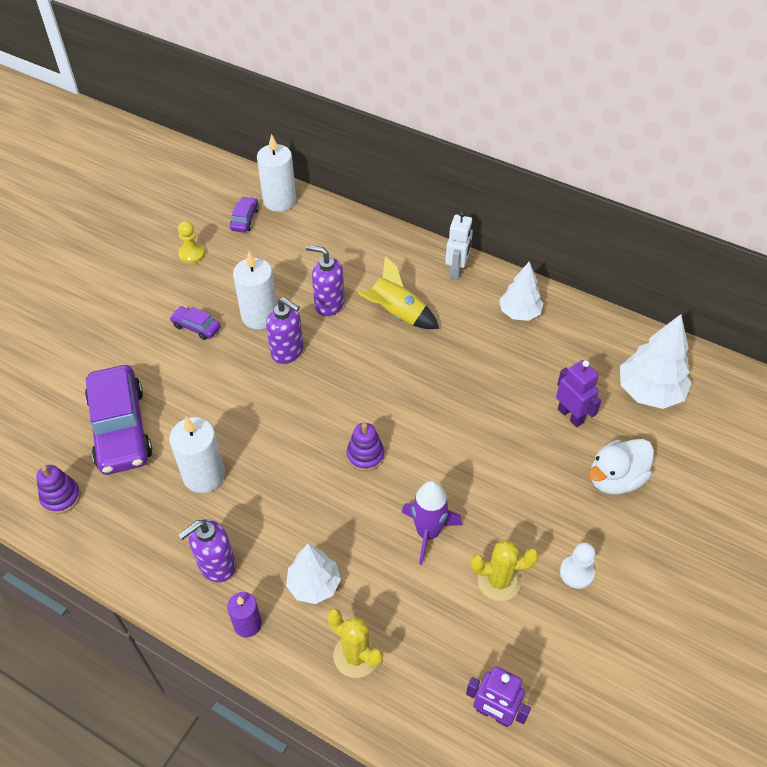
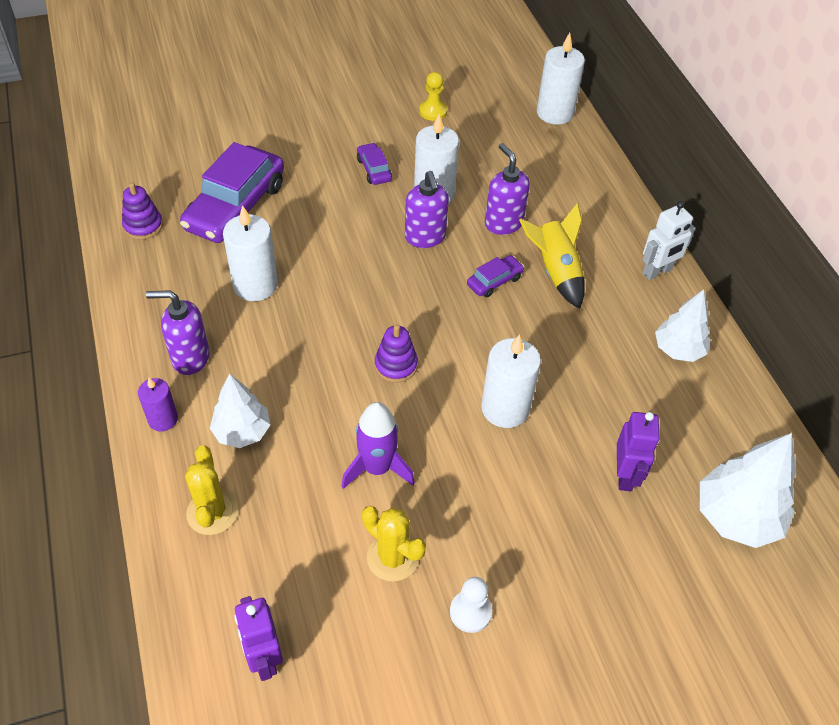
camera: 40 degrees right, 0 degrees up
(245, 219) = (507, 110): purple car -> purple car (494, 281)
(462, 429) = (505, 408): none -> white candle
(615, 479) = (605, 565): white duck -> none

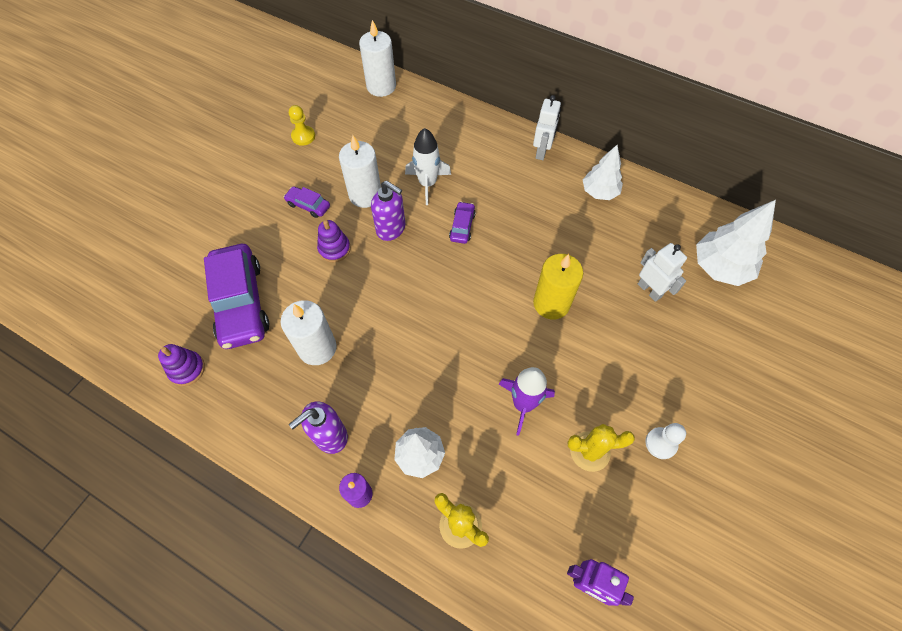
camera: 40 degrees left, 10 degrees up
(396, 365) = (464, 328): purple stacking toy -> purple stacking toy (334, 249)
(503, 223) = (427, 184): purple soap dispenser -> white rocket
(505, 408) = (551, 303): white candle -> yellow candle
(555, 271) = (489, 193): yellow rocket -> none
(625, 475) = (649, 290): purple robot -> white robot

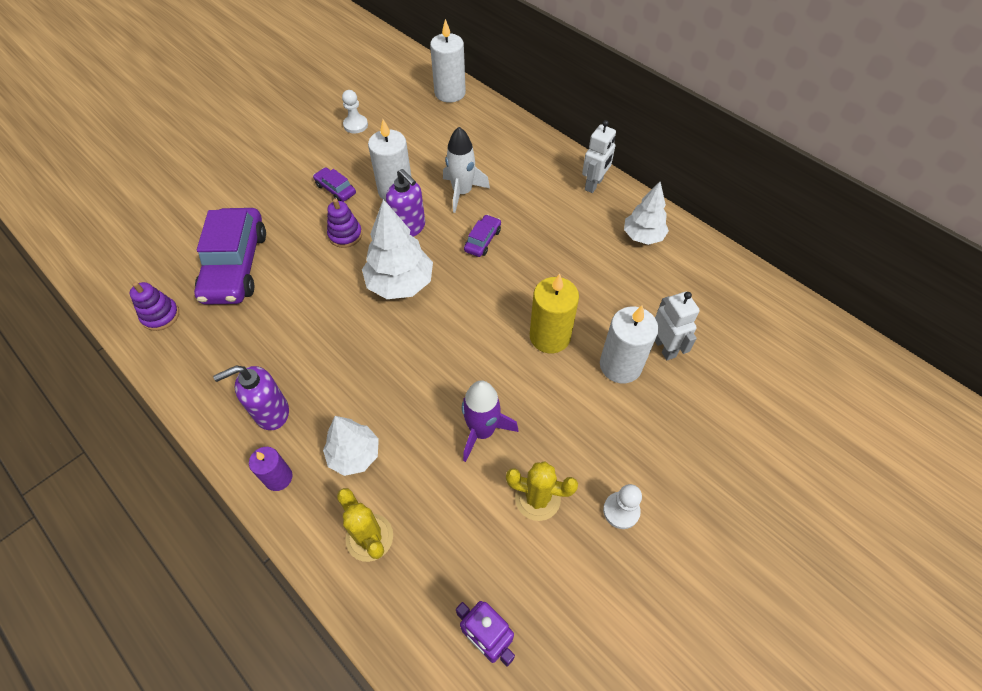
camera: 15 degrees right, 5 degrees down
(303, 136) = (355, 125): yellow pawn -> white pawn
(317, 348) = (292, 325): white candle -> white candle (620, 365)
(720, 267) = (754, 341): white tree -> white tree (400, 284)

